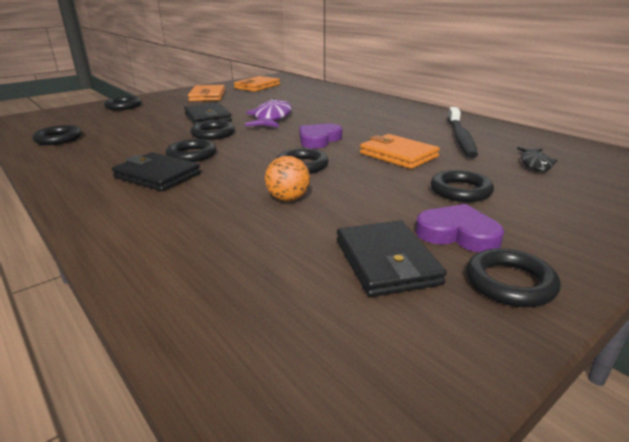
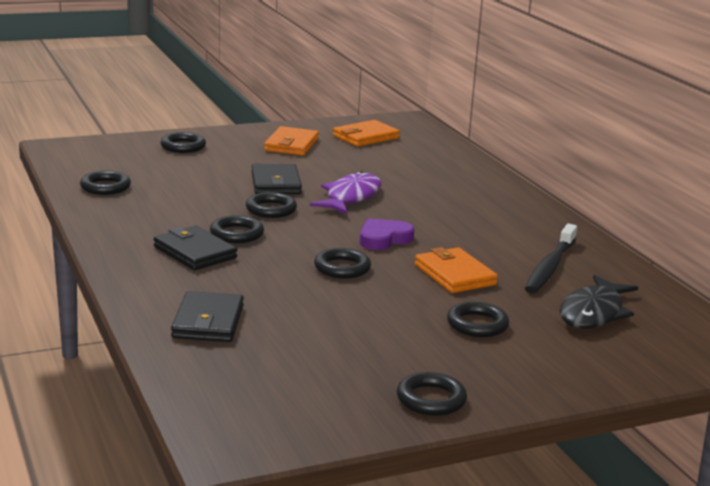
camera: 15 degrees right, 5 degrees down
(288, 198) = (305, 300): orange ball -> none
(386, 262) = (349, 367): black wallet -> black wallet (208, 322)
(458, 234) = (430, 359): purple heart -> none
(535, 164) = (593, 313): black fish -> black fish, size x1.74

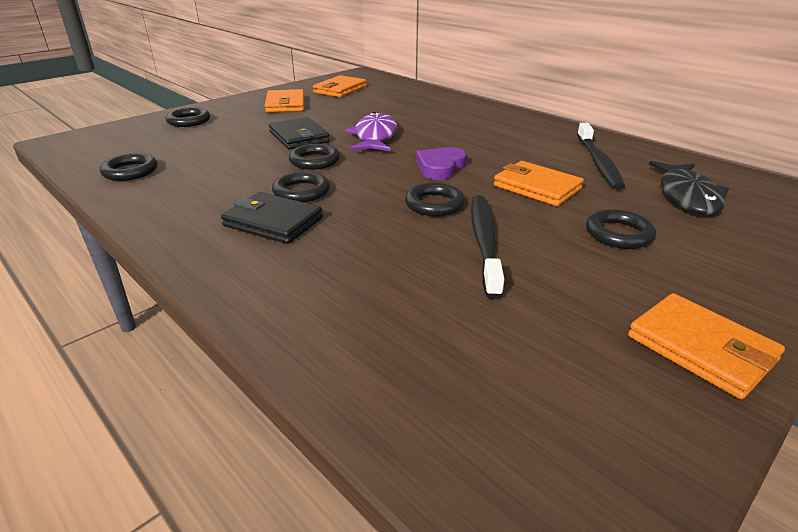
camera: 20 degrees left, 10 degrees up
(208, 322) = (356, 311): black wallet -> none
(352, 304) = (484, 242): none -> black toothbrush
(431, 399) = (701, 348): black ring -> orange wallet

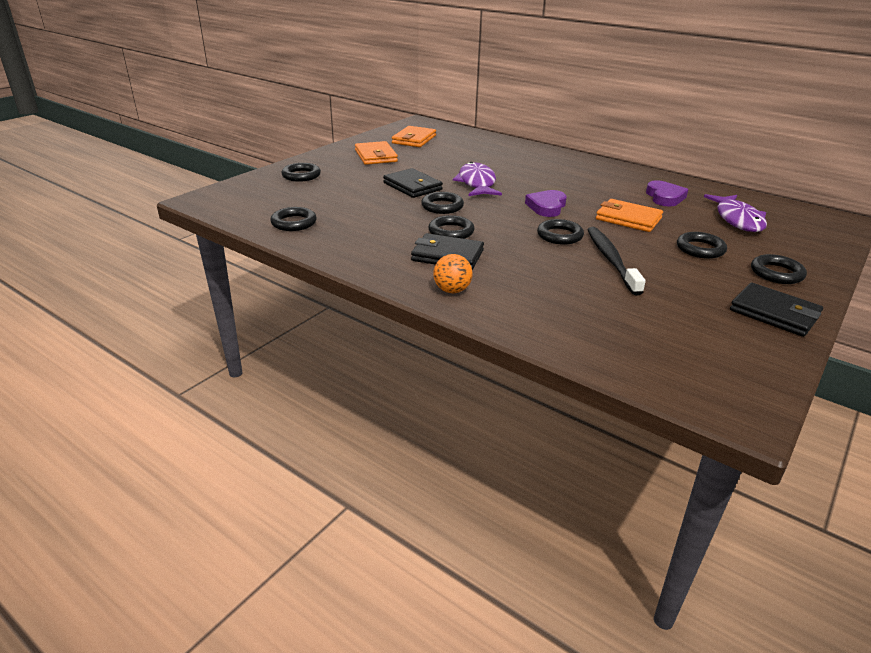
camera: 10 degrees left, 0 degrees up
(241, 271) = (452, 290): none -> orange ball
(598, 163) = (665, 197): black toothbrush -> purple heart
(687, 196) = (737, 220): black fish -> purple fish
(701, 348) = (774, 313): orange wallet -> black wallet
(723, 279) = (776, 273): none -> black ring

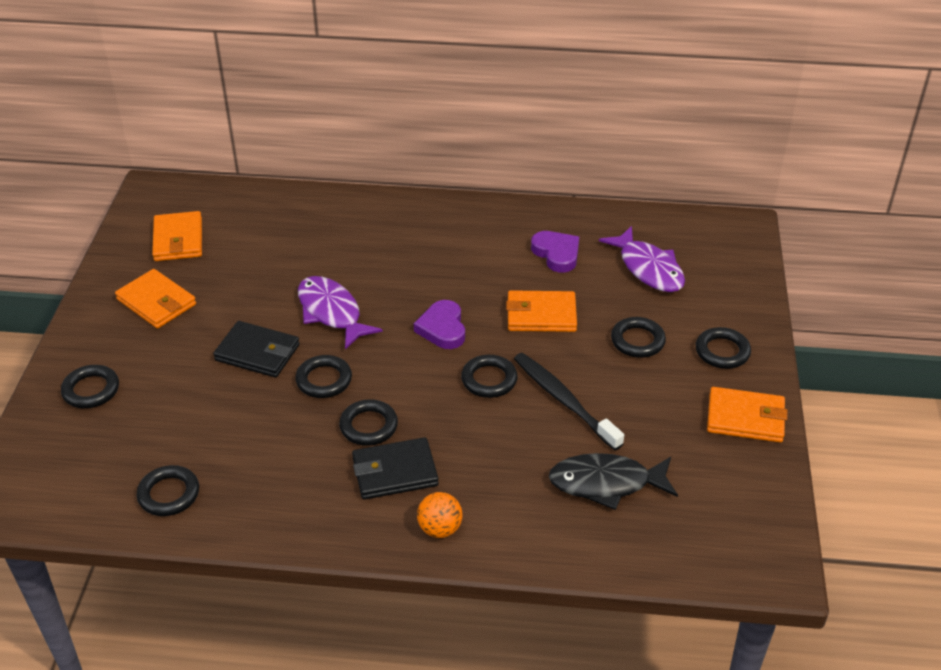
camera: 30 degrees left, 10 degrees up
(610, 309) = (606, 483): none -> black fish
(774, 313) = (745, 418): black wallet -> orange wallet

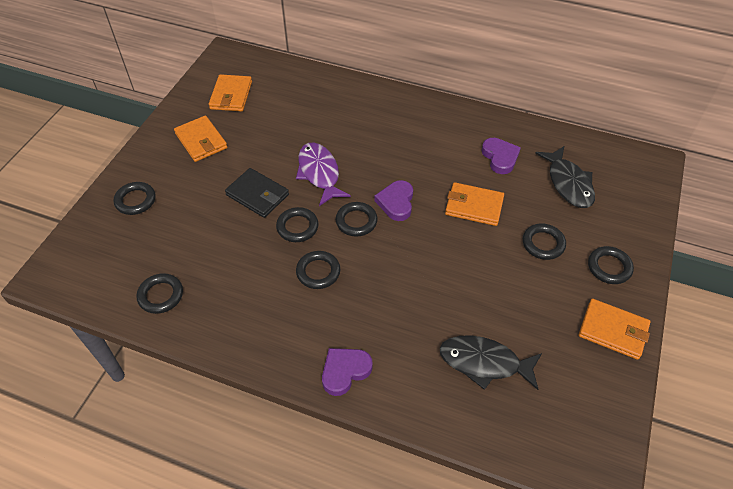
camera: 15 degrees right, 10 degrees up
(394, 472) = (325, 315): black wallet -> none
(440, 528) = (345, 371): orange ball -> purple heart
(489, 380) = (418, 253): black ring -> black ring (356, 221)
(564, 400) = (471, 283): black toothbrush -> none
(648, 268) = (568, 183): purple fish -> black fish

